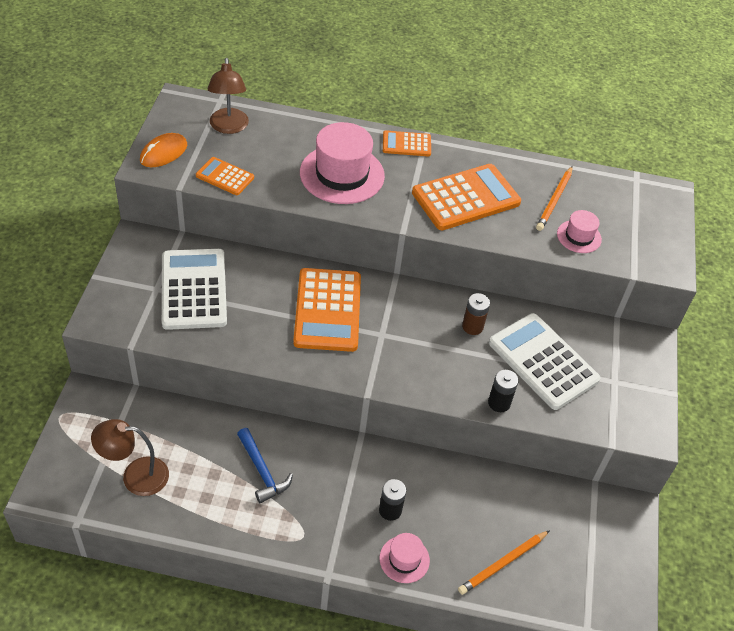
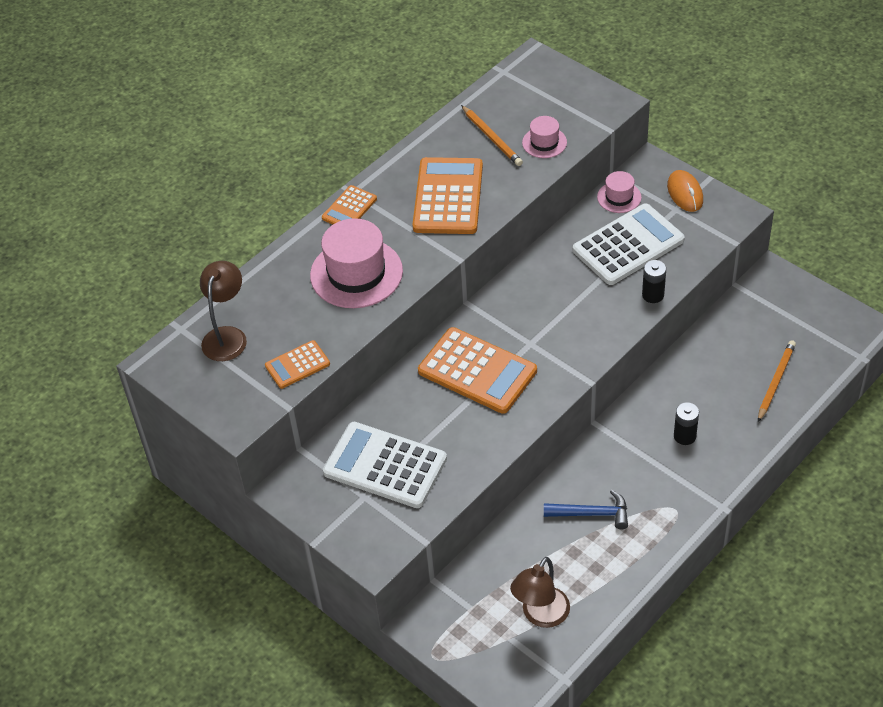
camera: 50 degrees left, 0 degrees up
(163, 153) = (228, 403): orange mouse -> orange mouse (685, 193)
(229, 127) = (227, 336): brown lamp -> brown lamp turned 105 degrees counterclockwise
(404, 559) = (737, 447): pink hat -> pink hat (619, 197)
(472, 326) = (561, 275): brown battery -> none
(503, 563) = (776, 382): orange pencil -> orange pencil turned 150 degrees counterclockwise
(543, 361) = (628, 245): white calculator -> white calculator turned 150 degrees clockwise

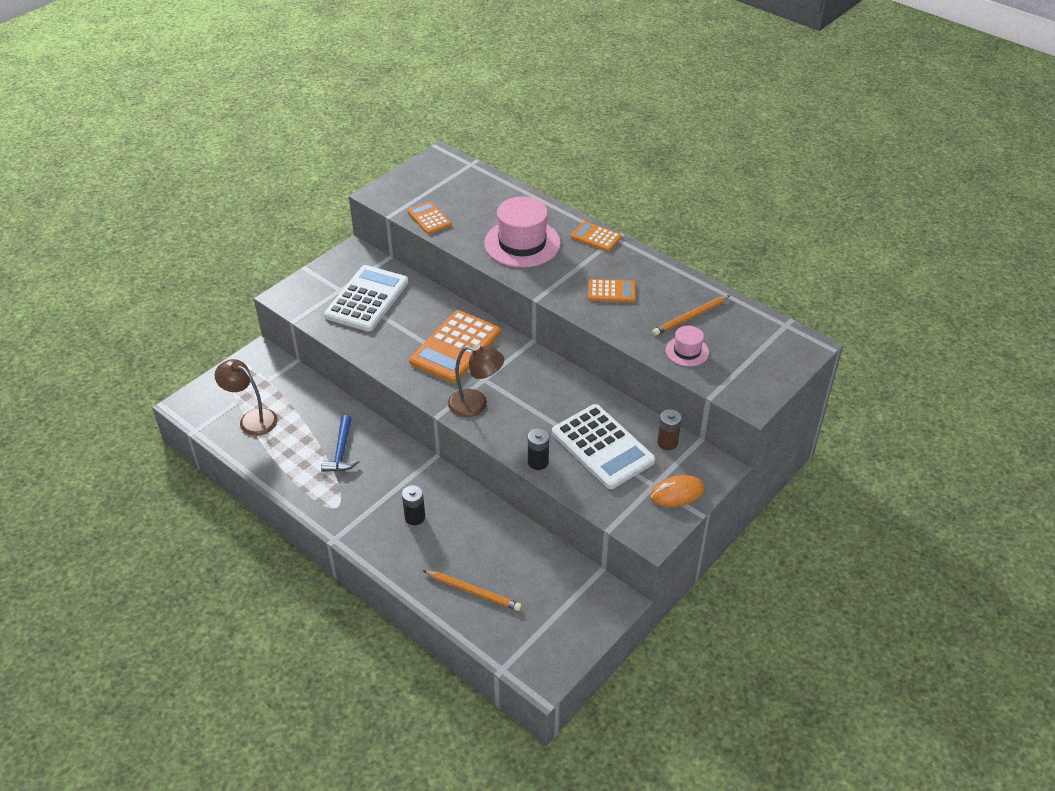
camera: 85 degrees right, 5 degrees down
(227, 336) = (461, 185): brown lamp -> brown lamp (476, 404)
(448, 197) = (611, 291): orange calculator -> orange calculator, size x0.53
(619, 197) = (667, 443): pink hat -> brown battery

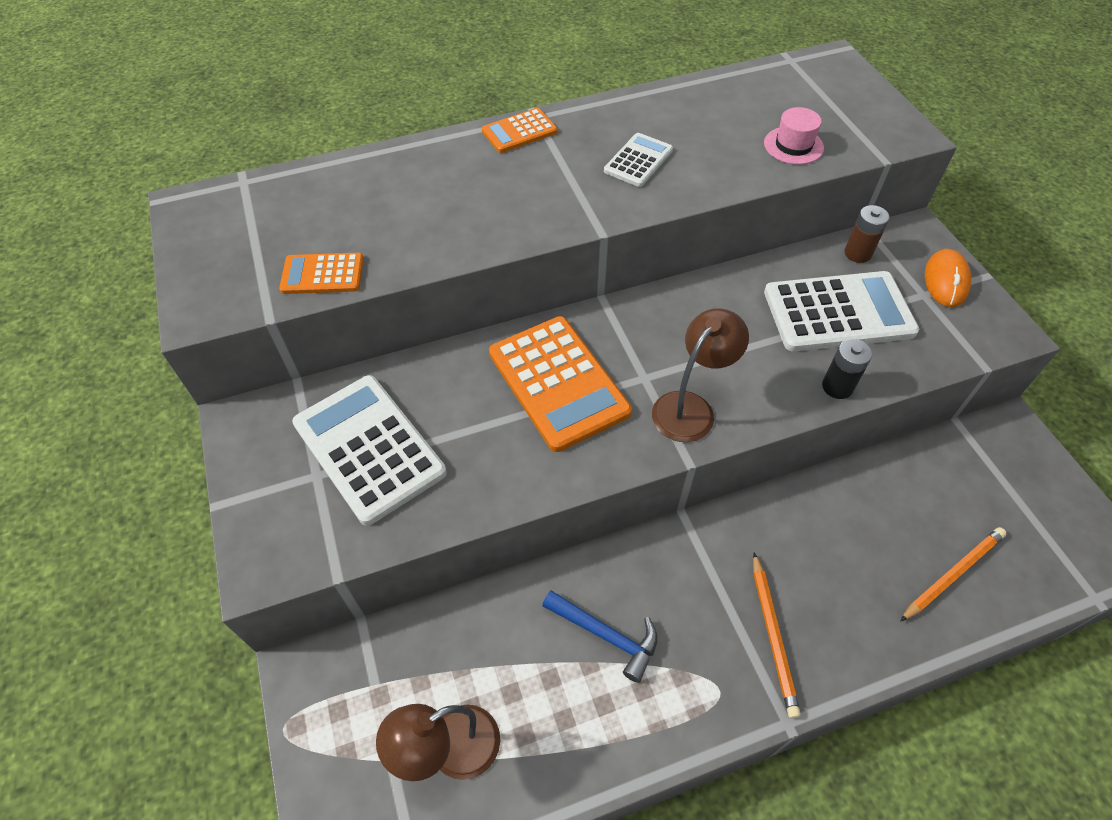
camera: 60 degrees left, 10 degrees up
(415, 517) = (788, 589): black battery -> none
(522, 243) = (472, 201): pink hat -> none
(611, 291) = (638, 160): orange calculator -> white calculator
(690, 317) = (732, 119): orange pencil -> orange pencil (772, 635)

